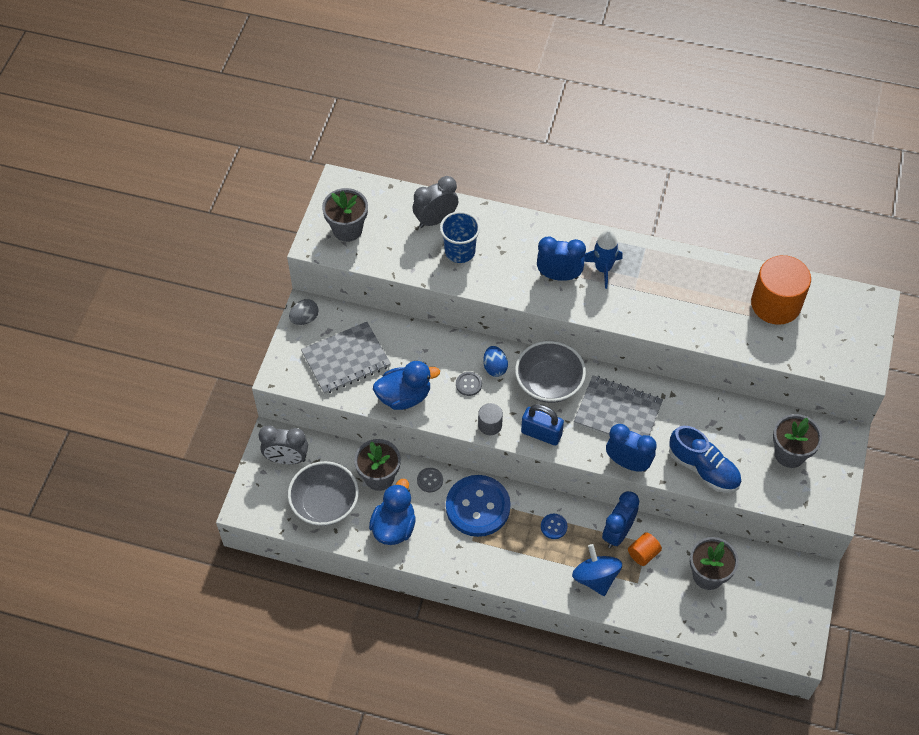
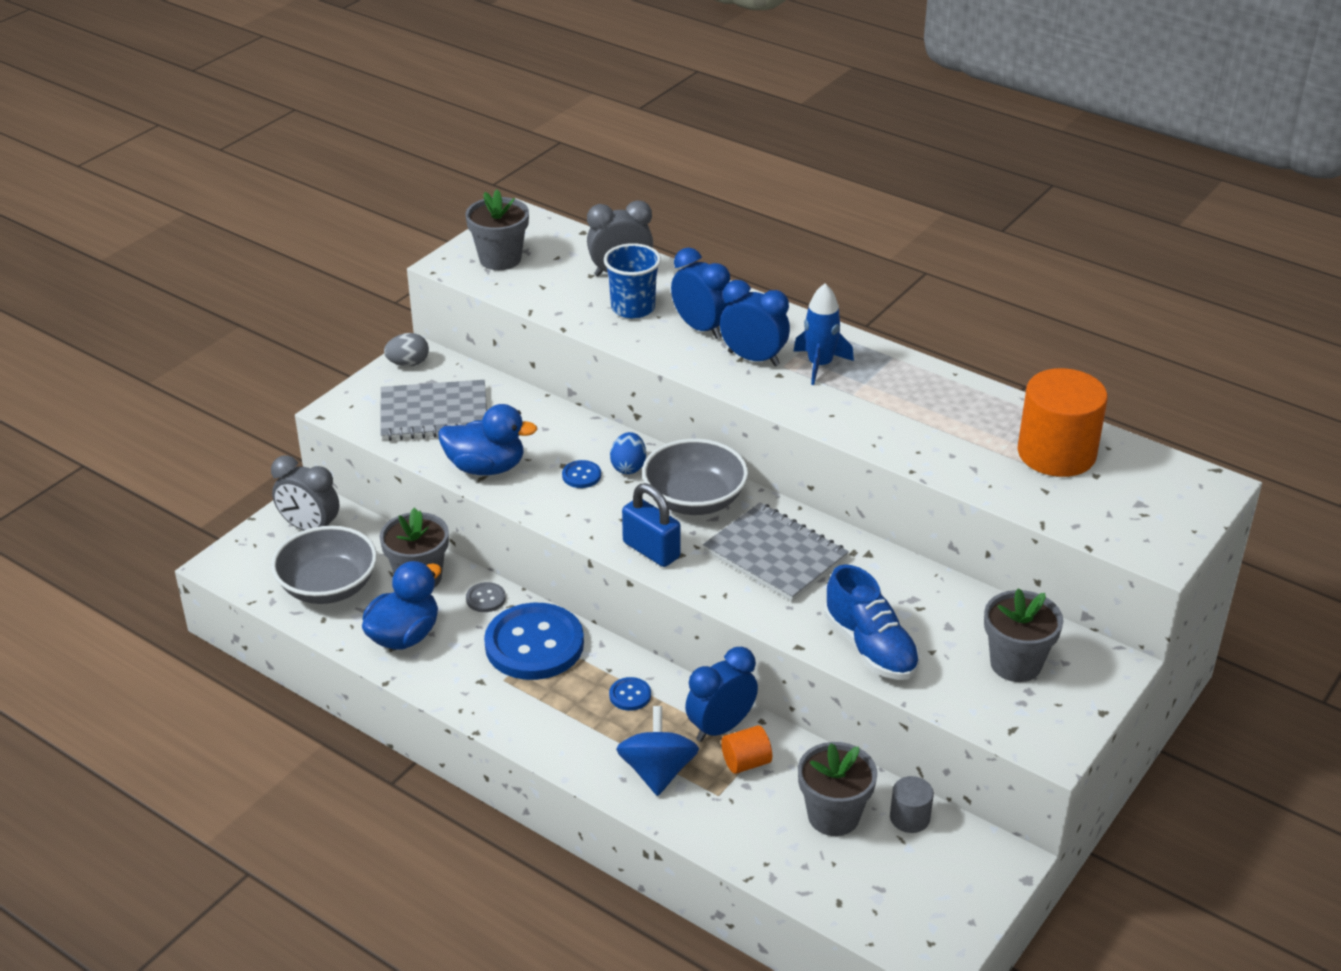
camera: 20 degrees right, 20 degrees down
(468, 384) = (581, 475): grey button -> blue button
(490, 425) = (584, 524): grey cylinder -> grey cylinder (909, 818)
(627, 463) = (758, 613): blue clock -> blue clock (701, 328)

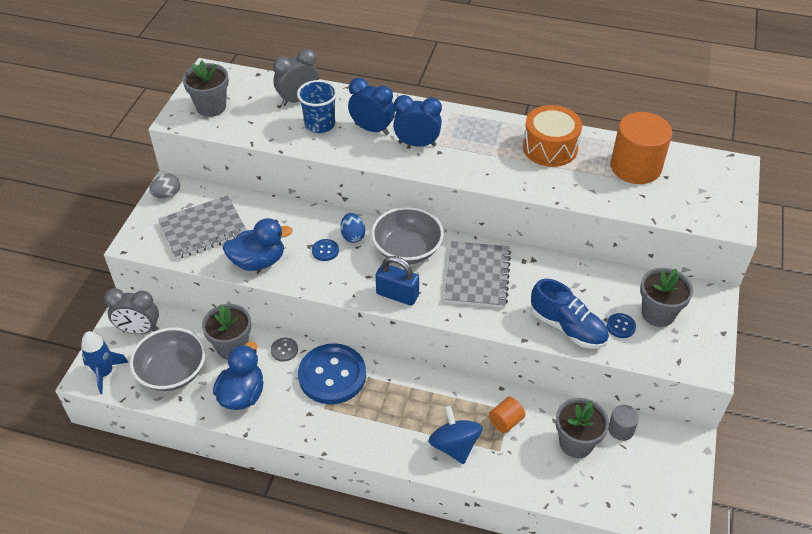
camera: 20 degrees left, 10 degrees up
(630, 695) = (411, 394): blue button -> blue button (620, 326)
(720, 727) = (478, 401): blue clock -> none
(775, 555) = (477, 276): grey notebook -> grey notebook turned 75 degrees clockwise
(820, 365) = (461, 138): blue rocket -> blue rocket (104, 373)
(942, 403) = (550, 148): none -> orange drum

